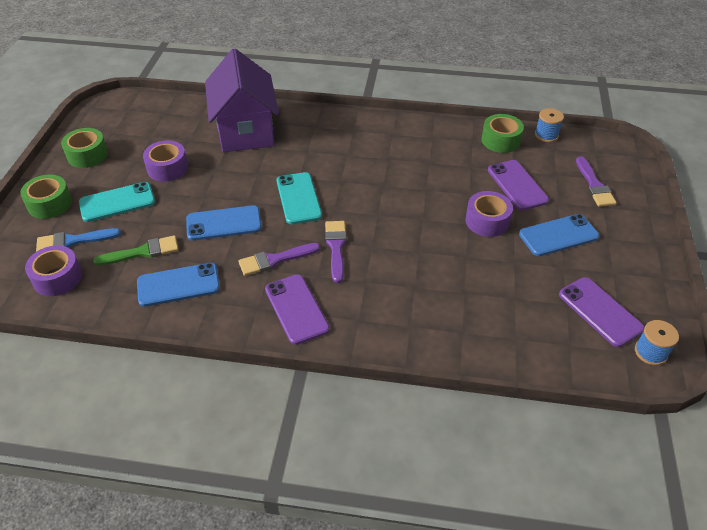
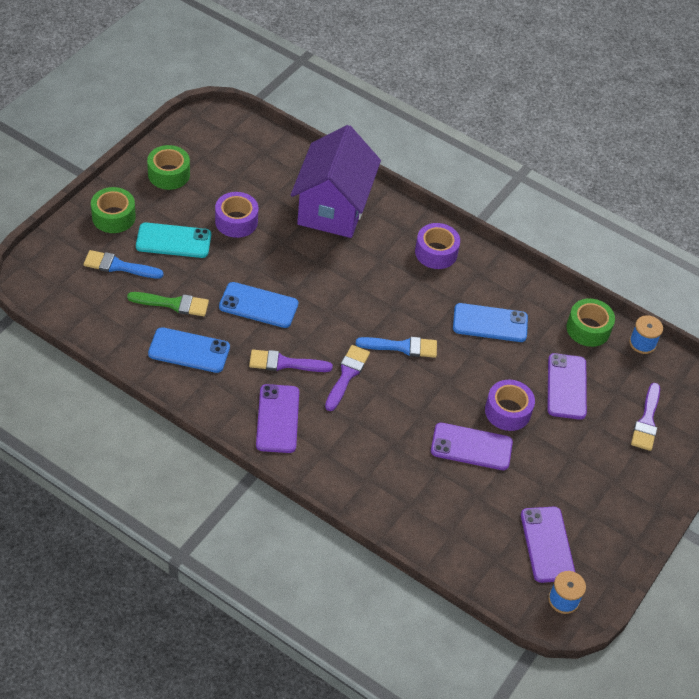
camera: 20 degrees right, 5 degrees up
(57, 278) = (91, 298): purple tape -> purple tape (436, 252)
(298, 198) = (342, 308): turquoise phone -> none
(367, 208) = (401, 347): none -> blue brush
(479, 260) = (471, 447): none -> purple phone
(558, 235) = (566, 456): blue phone -> blue phone (490, 323)

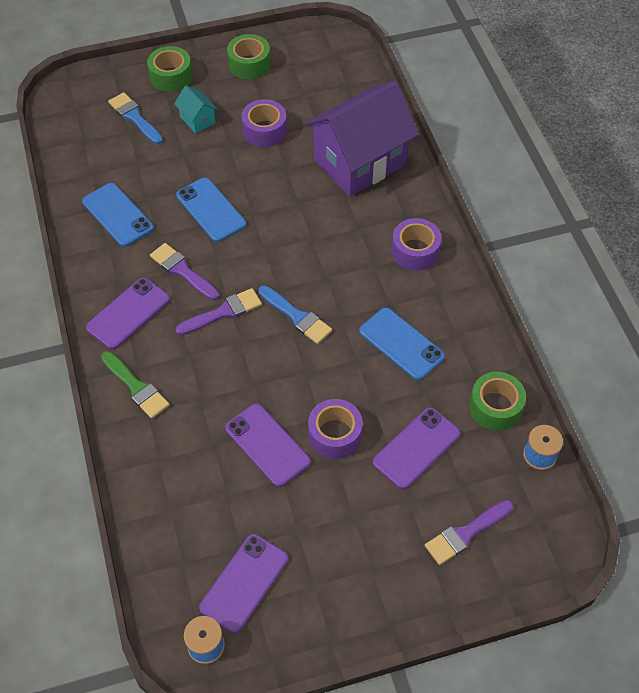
camera: 45 degrees right, 5 degrees up
(172, 304) = (144, 170): green brush -> green brush (136, 387)
(173, 241) = (197, 120): turquoise phone -> turquoise house

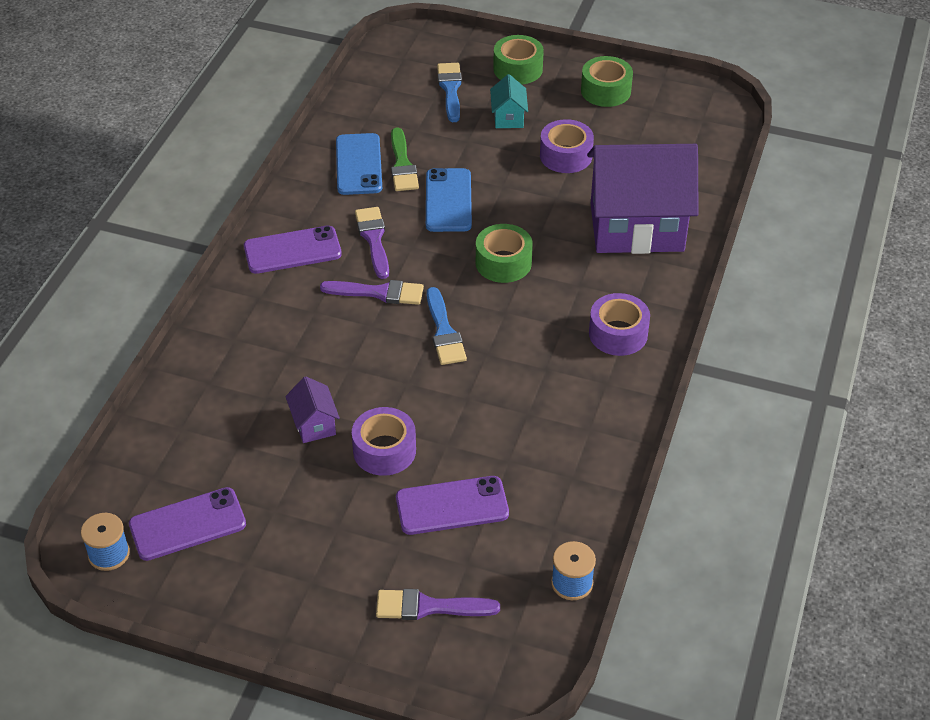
camera: 35 degrees right, 10 degrees down
(136, 387) = (243, 314): green brush -> green brush (402, 164)
(267, 445) = (314, 424): purple phone -> purple house
(401, 344) = (524, 408): blue phone -> none
(495, 407) = (567, 515): green tape -> green tape (503, 263)

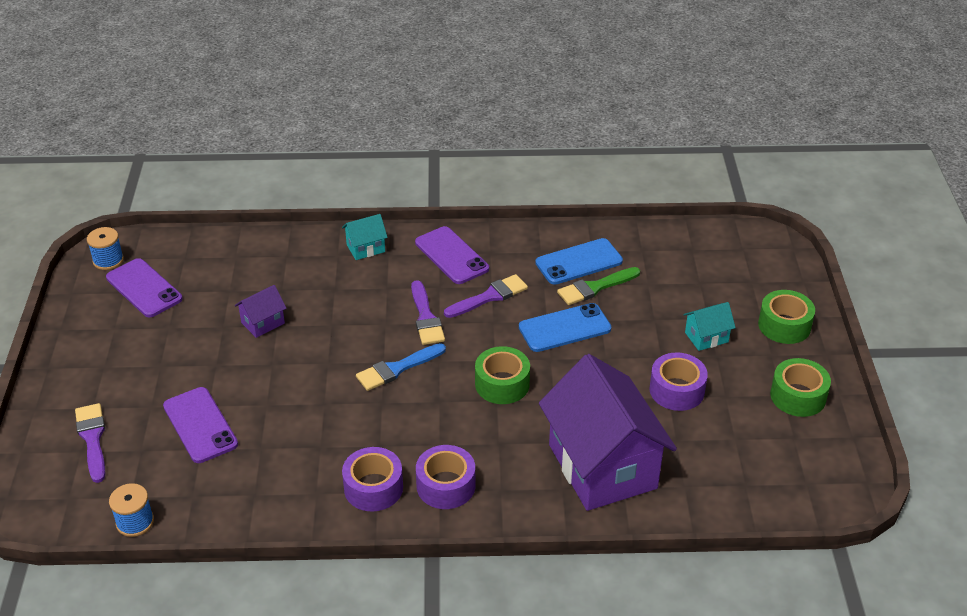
camera: 70 degrees right, 5 degrees down
(237, 314) = (365, 248): none -> turquoise house
(384, 450) = (248, 370): purple tape -> purple tape (373, 488)
(450, 90) = (720, 289): blue brush -> none

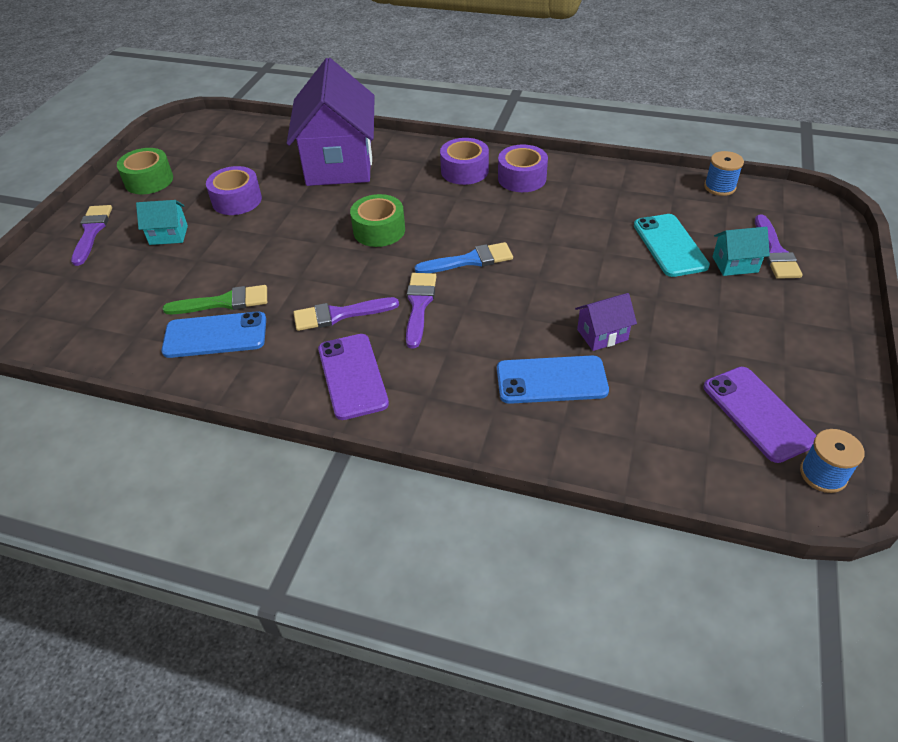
camera: 160 degrees left, 5 degrees up
(200, 425) = (670, 245): purple phone -> turquoise phone
(365, 248) = (454, 412): turquoise house -> turquoise house (735, 264)
(564, 328) = (287, 267): blue phone -> blue phone (551, 380)
(784, 325) = (92, 232): green tape -> purple brush

